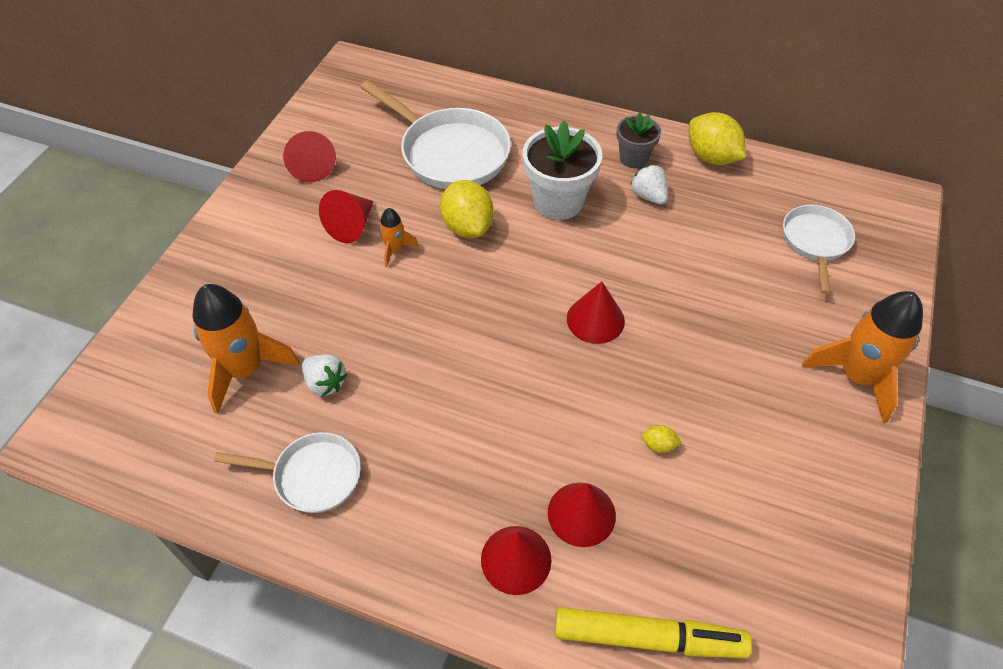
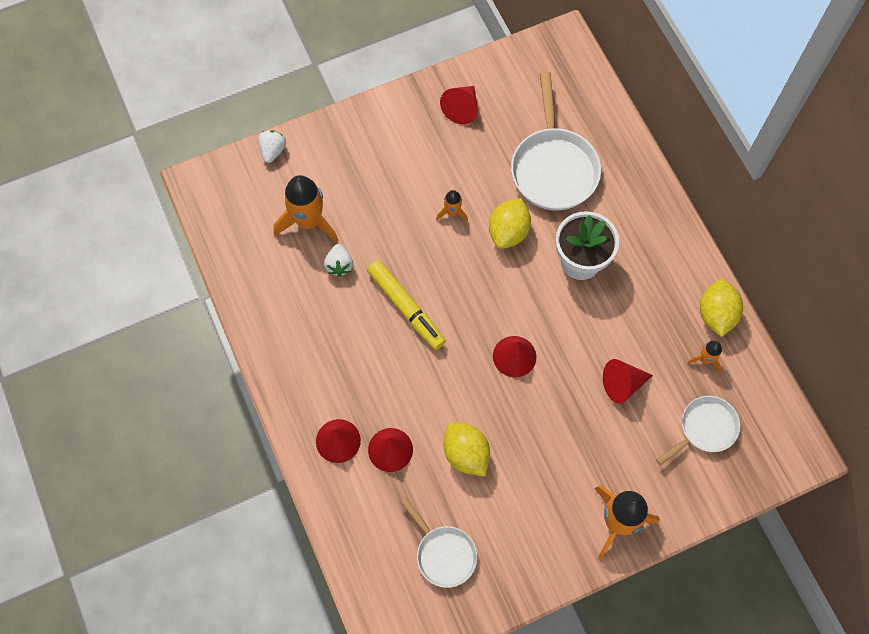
camera: 45 degrees right, 15 degrees up
(312, 476) = (288, 311): white pan -> white pan (443, 554)
(351, 226) = (444, 174): red cone -> red cone (622, 384)
(633, 158) = (664, 271): grey flower pot -> none
(648, 196) = (640, 306): white strawberry -> white strawberry (273, 151)
(648, 638) = (357, 531): yellow marker -> yellow marker (406, 308)
(658, 445) = (466, 454): yellow lemon -> yellow lemon, size x2.27
(746, 193) = (705, 359): none -> orange rocket

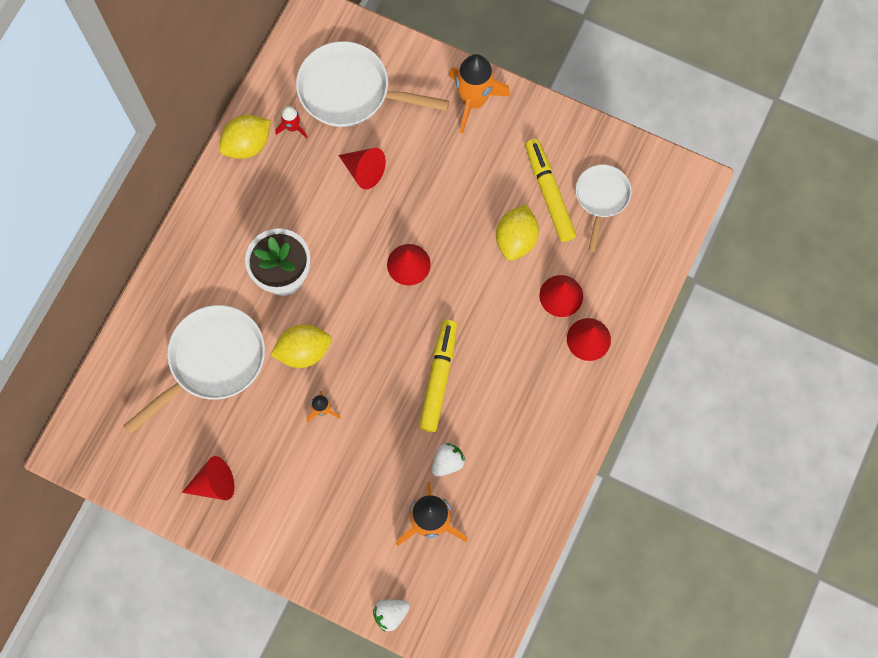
camera: 130 degrees left, 5 degrees up
(483, 514) = (549, 193): none -> yellow marker
(705, 359) = (292, 127): orange rocket -> red rocket
(705, 429) = (350, 91): white pan -> white pan, size x1.68

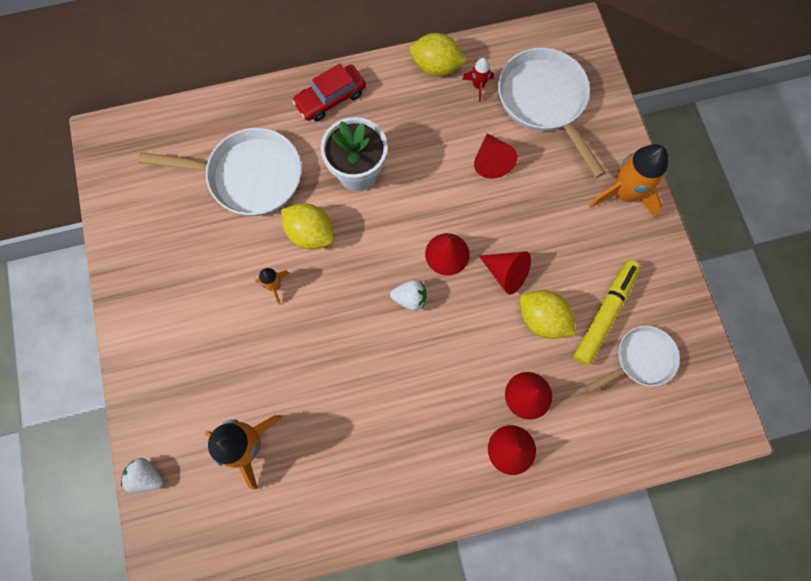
camera: 50 degrees right, 0 degrees up
(200, 246) = (330, 98): none -> red car
(214, 483) = (154, 254): red cone -> red cone (506, 273)
(438, 377) = (375, 353): yellow marker -> none
(447, 462) = (310, 418): white strawberry -> white strawberry (410, 298)
(516, 239) = (542, 319): yellow lemon -> yellow lemon turned 60 degrees clockwise

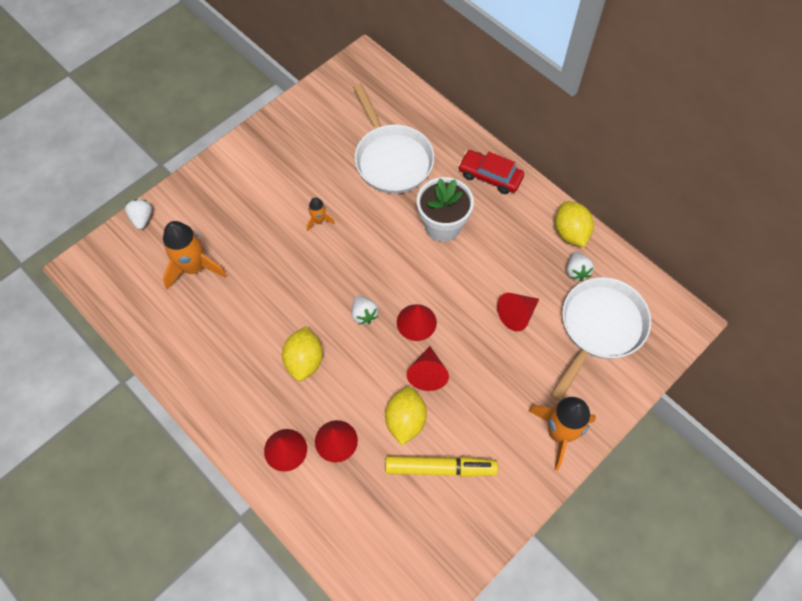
camera: 60 degrees right, 10 degrees down
(310, 234) = (373, 221): yellow lemon -> yellow lemon (304, 361)
(478, 86) = (576, 271): red rocket -> white strawberry
(641, 359) = (418, 517): white pan -> none

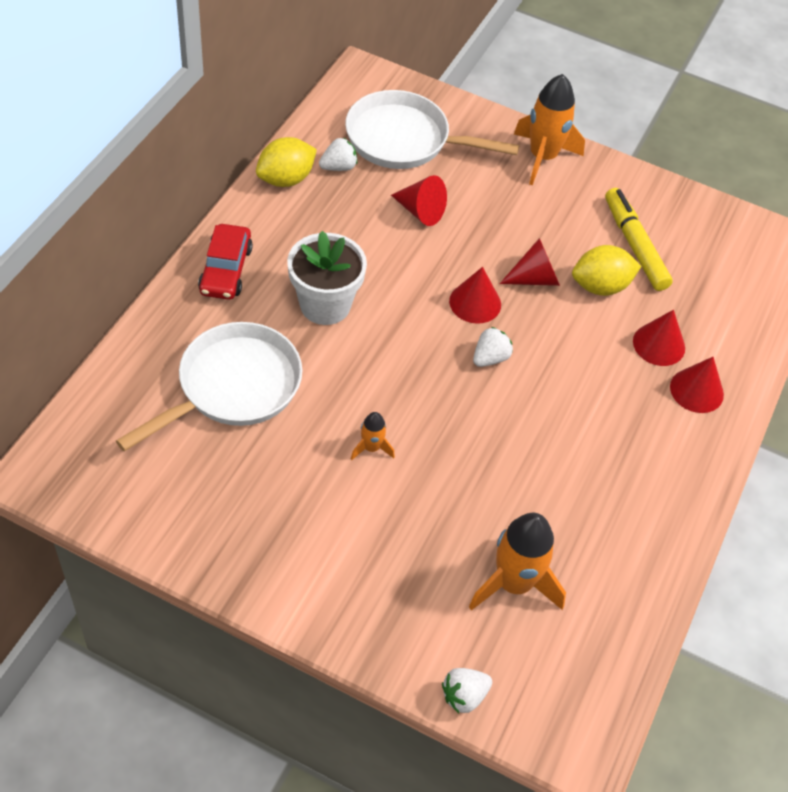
camera: 115 degrees left, 10 degrees down
(304, 361) = (581, 403): yellow lemon -> none

